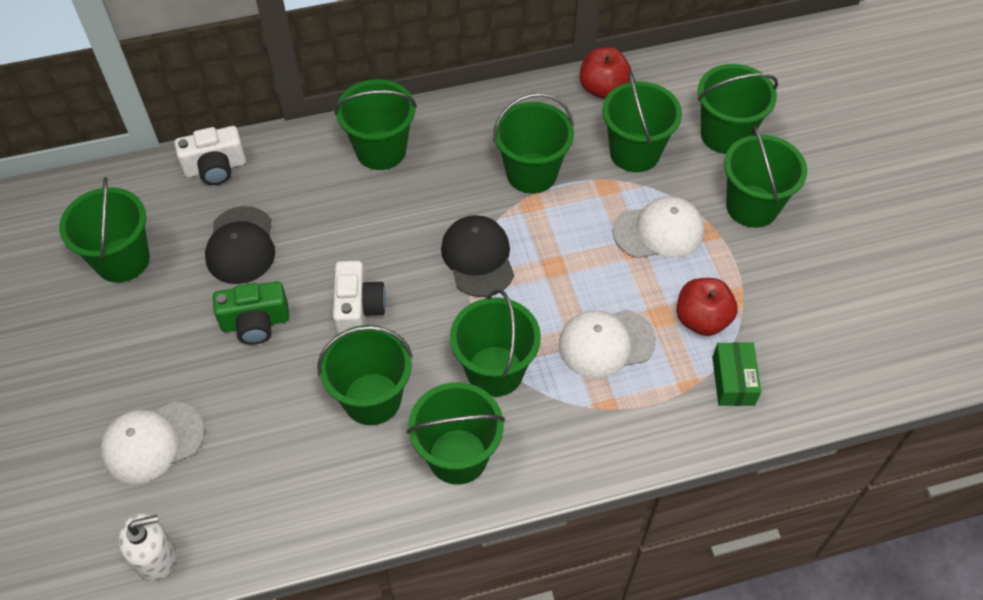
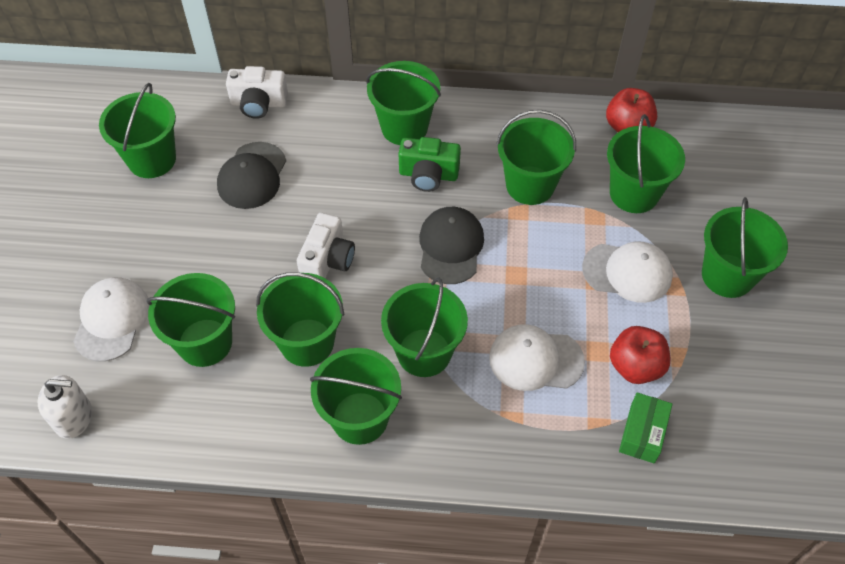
camera: 20 degrees right, 0 degrees up
(152, 442) = (112, 320): white cap -> white cap turned 105 degrees clockwise
(255, 323) = (237, 245): green camera -> green camera (428, 175)
(725, 134) = (728, 201): green bucket -> green bucket (205, 342)

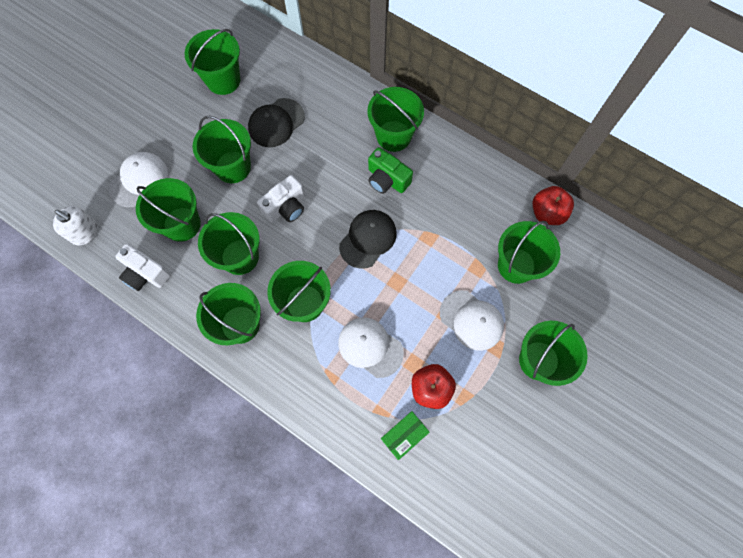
camera: 30 degrees right, 15 degrees up
(259, 104) = (311, 71): white camera -> white camera (146, 273)
(530, 185) = (449, 222): green bucket -> green bucket (233, 167)

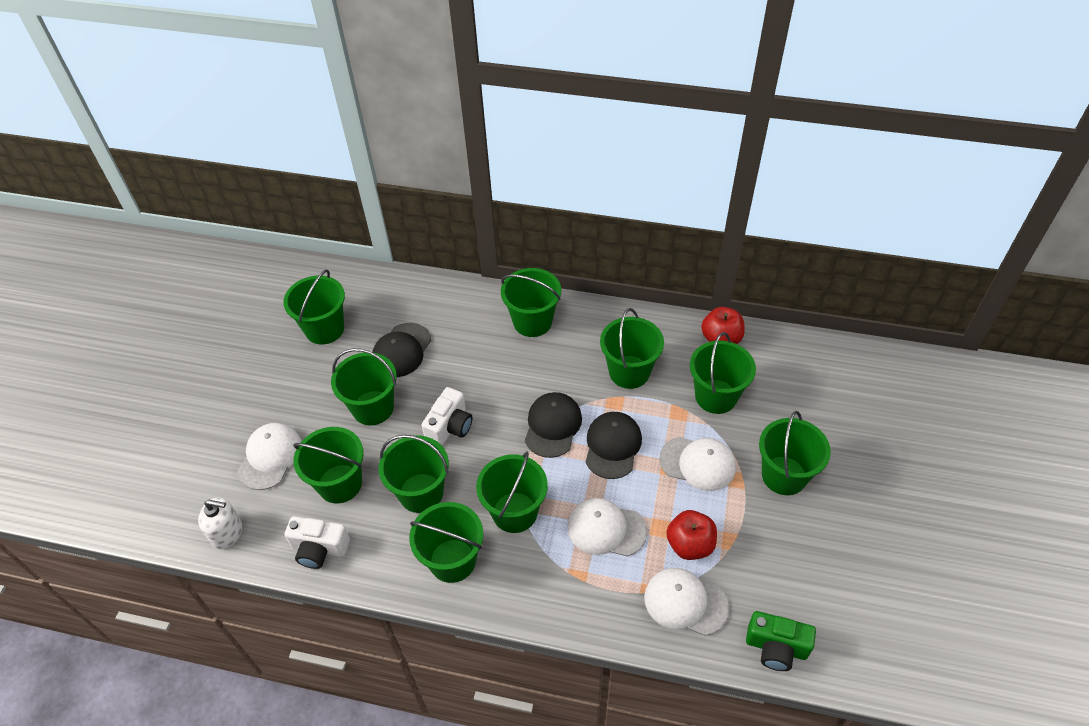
camera: 20 degrees left, 20 degrees down
(387, 179) = (545, 363): green camera -> green camera (776, 647)
(404, 435) = (685, 602): green box -> white cap
(408, 276) = (612, 446): none -> black cap
(453, 214) = (629, 372): none -> green bucket

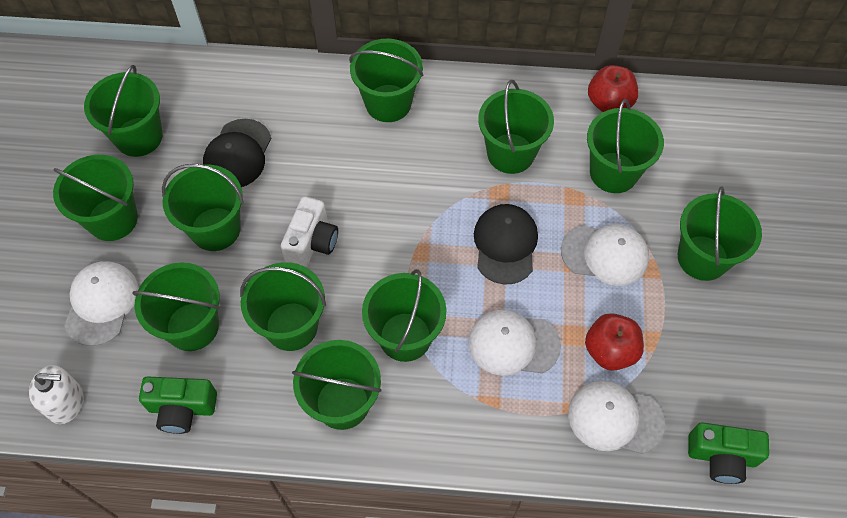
camera: 10 degrees left, 10 degrees up
(292, 391) = (112, 219): none -> green bucket
(319, 549) = (182, 408): white camera -> green camera
(552, 426) = (432, 228): black cap -> none

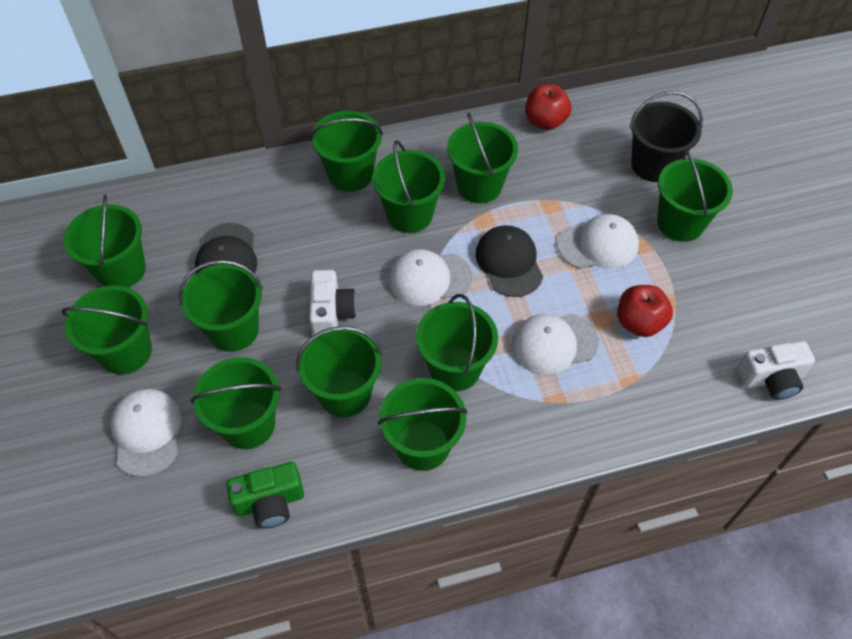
camera: 20 degrees left, 5 degrees down
(66, 402) = (148, 537): white soap dispenser -> none
(613, 172) = (574, 176): green bucket -> green bucket (409, 214)
(615, 418) = (669, 377): white cap -> white cap (429, 278)
(703, 185) = (653, 165): none -> black bucket
(721, 457) = (771, 379): green camera -> white camera

